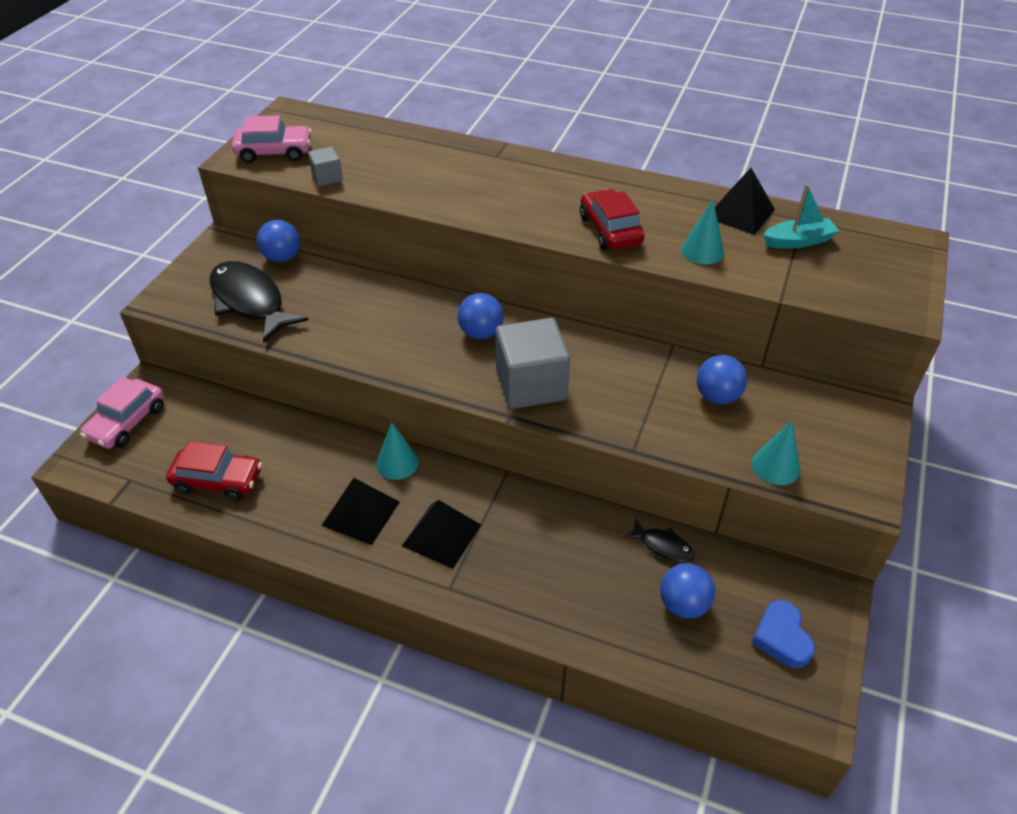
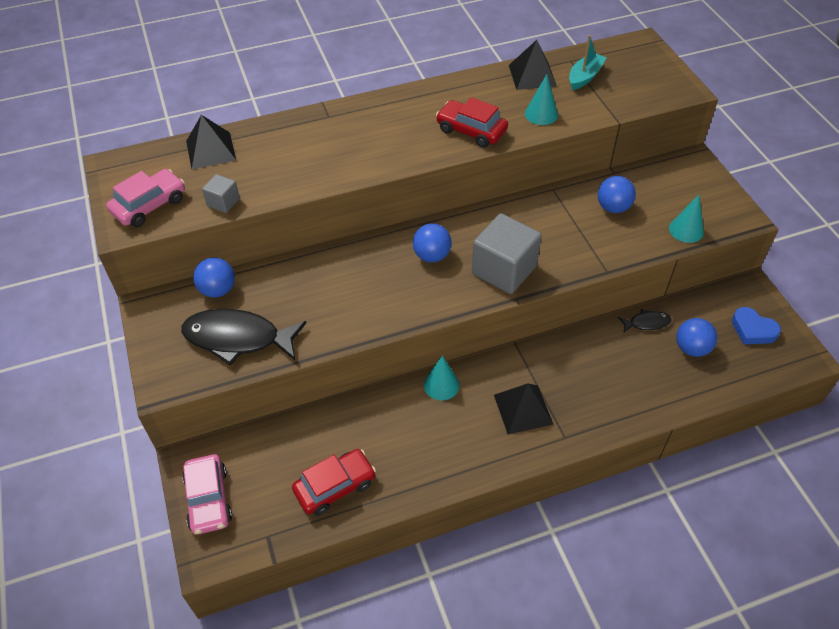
camera: 40 degrees left, 5 degrees up
(361, 513) = (458, 434): black pyramid -> black pyramid (211, 150)

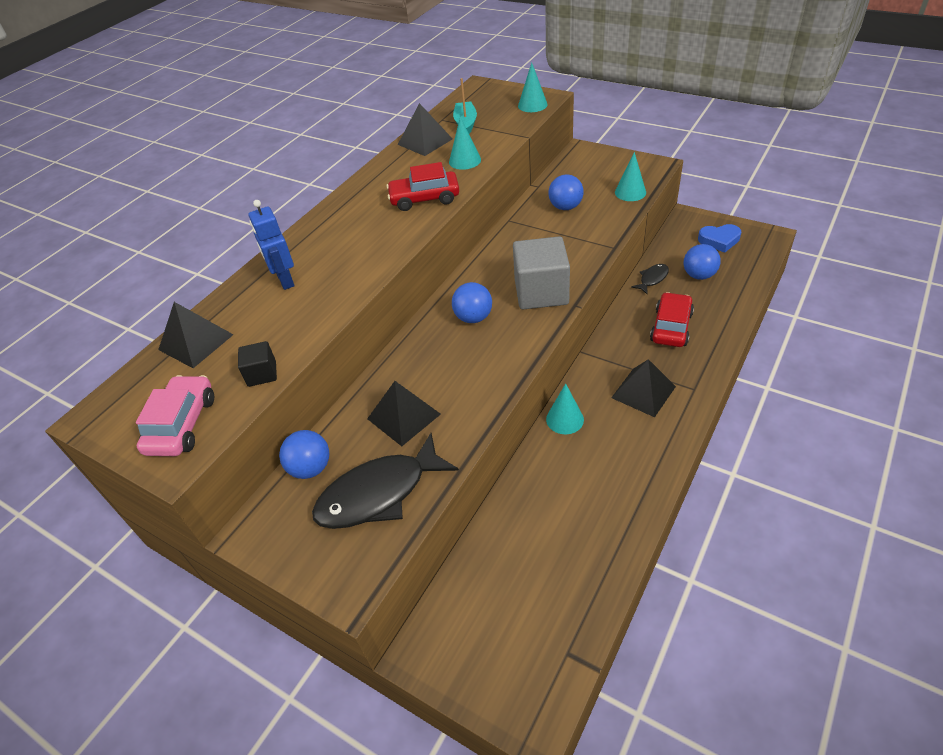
camera: 35 degrees left, 5 degrees down
(208, 499) = (477, 669): pink car -> none
(223, 202) = (262, 374): grey cube -> black cube
(306, 139) = (285, 280): none -> blue robot
(306, 297) = (403, 416): none -> black pyramid
(335, 486) = (575, 562): red car -> red car (671, 327)
(663, 91) = (532, 105): none -> turquoise cone

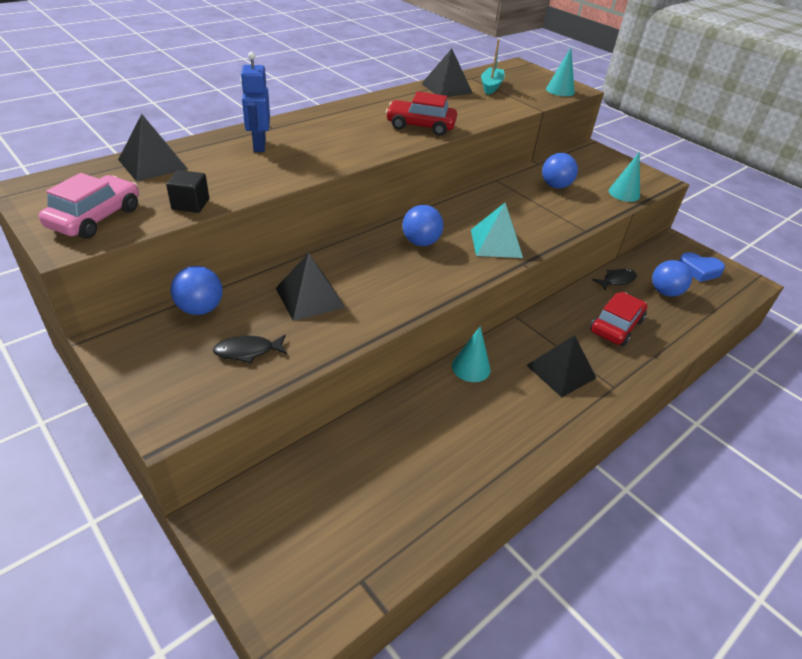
camera: 10 degrees right, 5 degrees down
(379, 493) = (248, 351): black fish -> black fish, size x0.47
(465, 160) = (474, 111): turquoise cone -> none
(541, 292) = (496, 243): grey cube -> turquoise pyramid

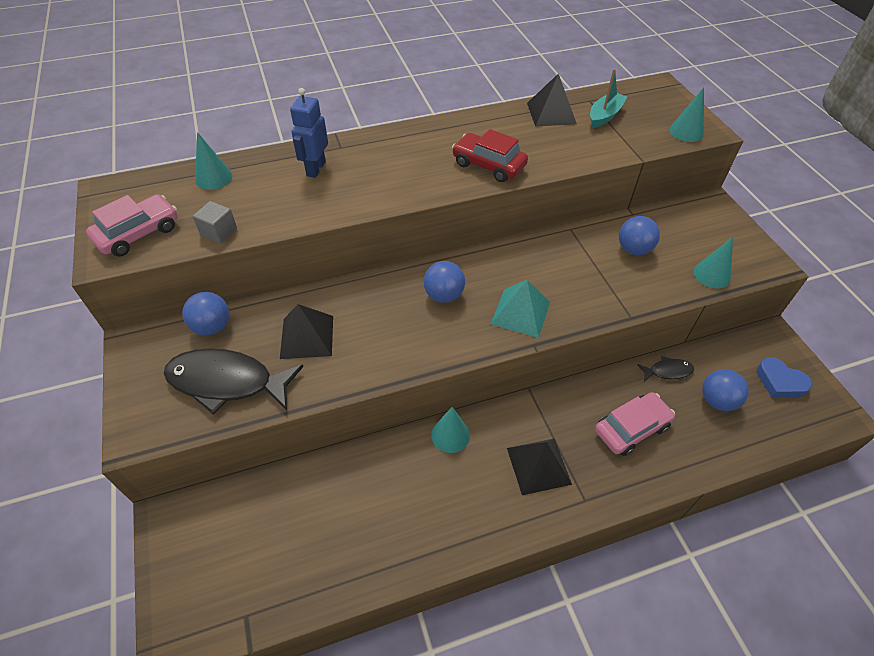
camera: 25 degrees right, 10 degrees up
(152, 164) = (213, 178): black pyramid -> turquoise cone
(190, 204) = (219, 232): black cube -> grey cube
(248, 351) = (227, 382): black fish -> black fish, size x2.12
(616, 326) = (631, 428): red car -> pink car

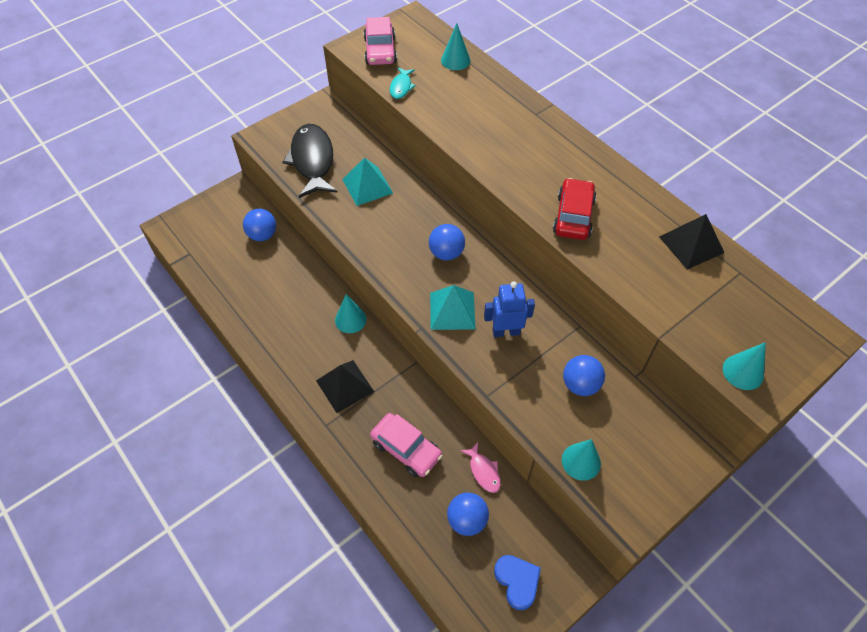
camera: 70 degrees right, 5 degrees up
(138, 233) = (380, 51): pink car -> pink car turned 60 degrees clockwise
(212, 327) = (354, 134): blue ball -> blue ball (262, 235)
(219, 232) = (401, 87): grey cube -> turquoise fish
(307, 336) = (367, 186): black pyramid -> turquoise pyramid
(315, 169) = (499, 109): blue robot -> blue robot (506, 331)
(604, 116) = (719, 291): turquoise boat -> none
(667, 371) = (483, 471): black fish -> pink fish
(780, 382) = (517, 581): blue heart -> blue heart turned 135 degrees clockwise

